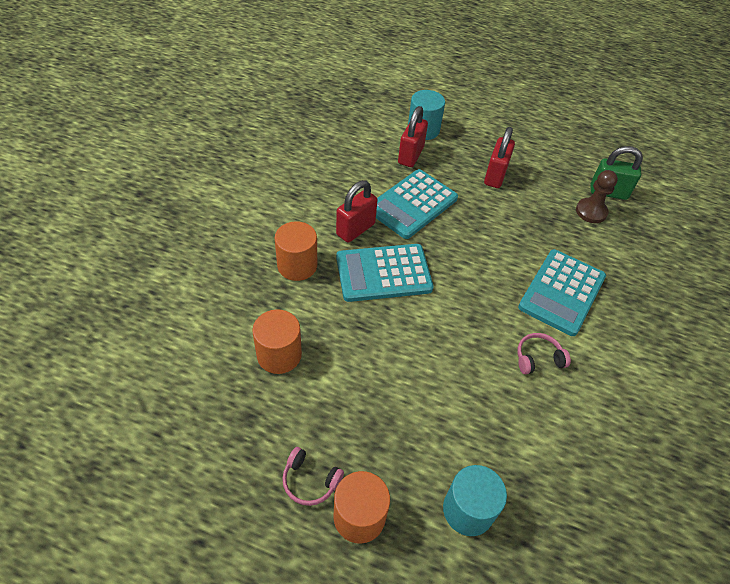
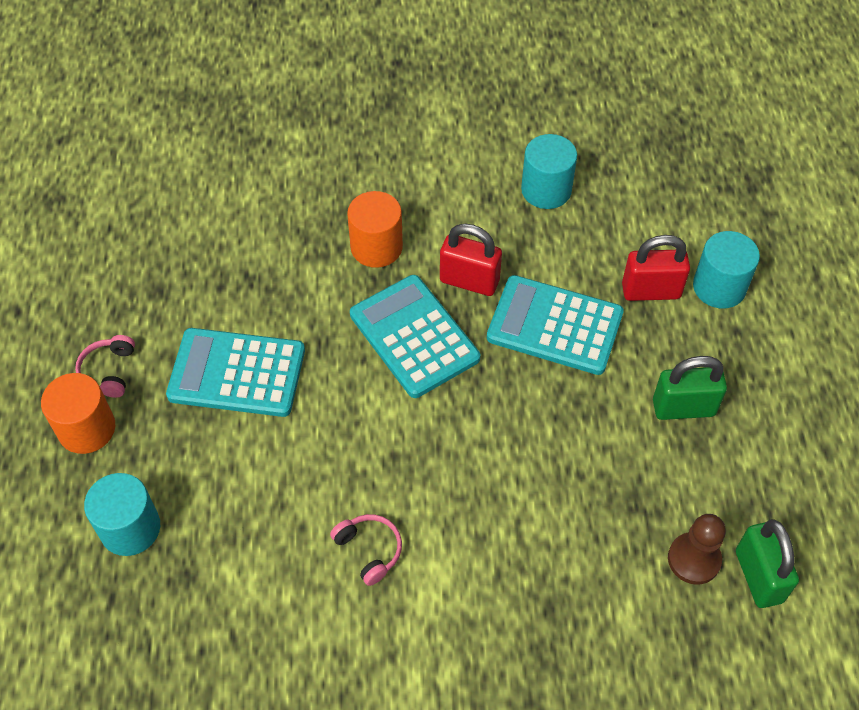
camera: 70 degrees right, 5 degrees up
(279, 355) = (244, 283): orange cylinder -> none
(308, 167) = (546, 190): none -> turquoise cylinder
(495, 176) = (683, 408): red padlock -> green padlock
(562, 292) = (500, 554): turquoise calculator -> turquoise calculator (237, 373)

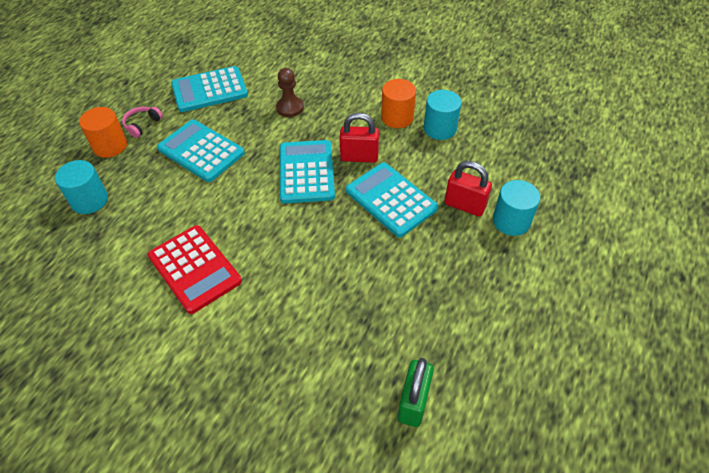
camera: 30 degrees right, 5 degrees down
(169, 267) = (209, 90): none -> turquoise calculator
(369, 550) = (194, 268): pink headphones -> red calculator
(376, 247) = (321, 121): orange cylinder -> orange cylinder (397, 117)
(469, 281) = (359, 157): red padlock -> red padlock turned 45 degrees counterclockwise
(683, 408) = (437, 278): green padlock -> none
(694, 559) = (378, 369): brown pawn -> brown pawn (290, 107)

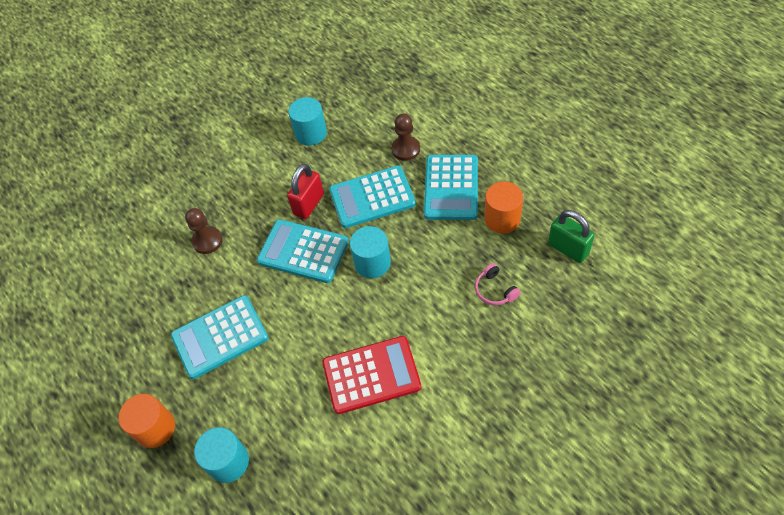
camera: 60 degrees left, 5 degrees up
(142, 125) = (142, 388): pink headphones -> pink headphones (495, 290)
(209, 90) = (130, 308): turquoise calculator -> turquoise calculator (451, 188)
(397, 117) = (277, 159): orange cylinder -> orange cylinder (502, 219)
(464, 205) = (406, 149): red padlock -> brown pawn
(511, 221) = (437, 126): turquoise cylinder -> turquoise cylinder (372, 263)

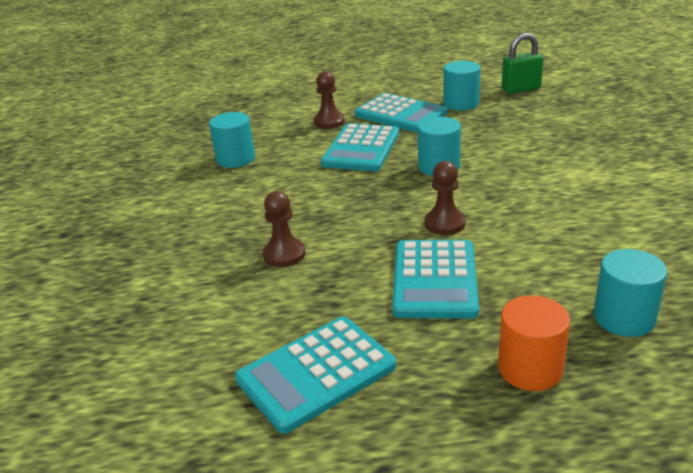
camera: 60 degrees left, 25 degrees down
(290, 308) = (444, 223): none -> brown pawn
(303, 251) = (379, 198): turquoise calculator -> turquoise calculator (316, 373)
(309, 204) = (323, 181): red padlock -> none
(371, 375) = (573, 199): red calculator -> none
(495, 290) = (532, 123): pink headphones -> none
(502, 219) = (461, 104): orange cylinder -> turquoise cylinder

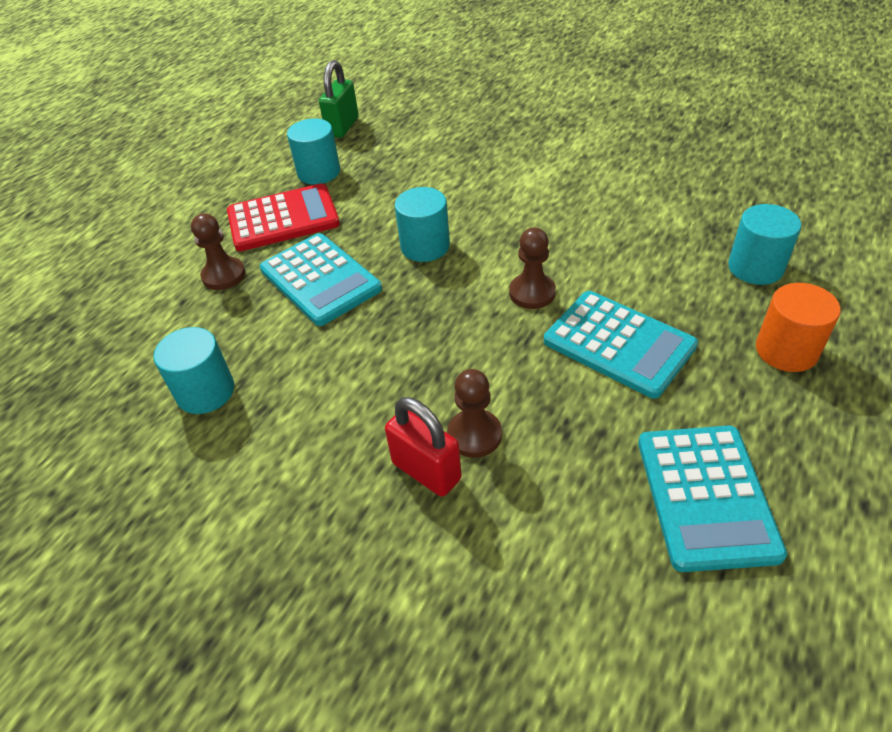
camera: 55 degrees left, 15 degrees up
(239, 249) = (426, 471): none -> red padlock
(400, 114) = (283, 219): turquoise calculator -> red calculator

